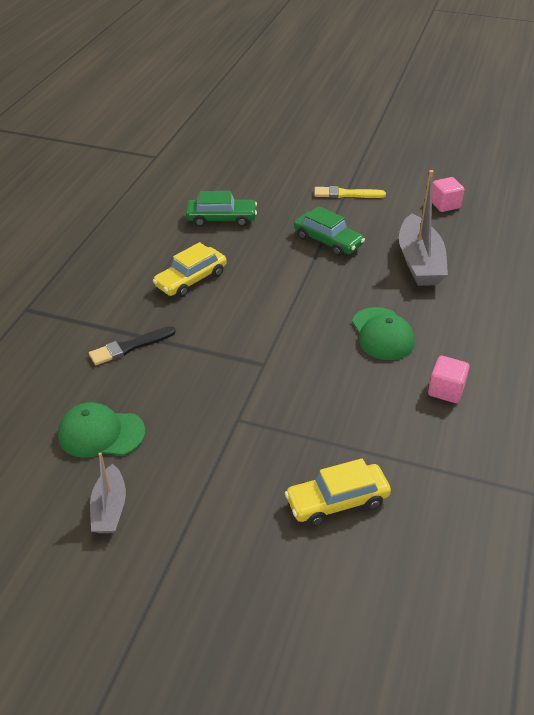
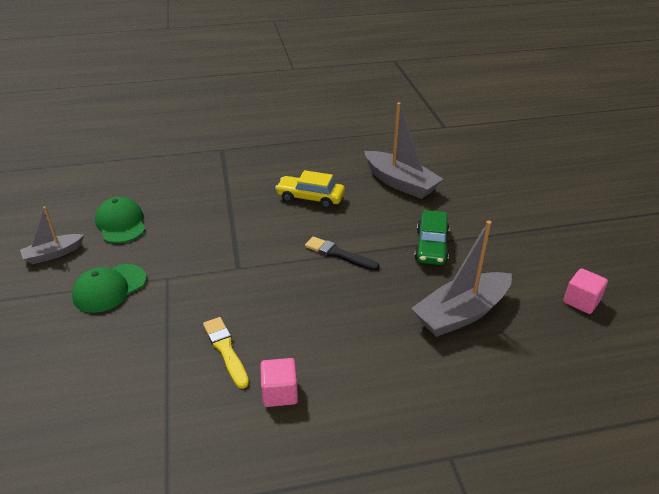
camera: 60 degrees right, 5 degrees down
(130, 347) = (214, 201): black brush -> black brush (339, 254)
(221, 219) = (400, 183): green car -> grey boat
(337, 501) = (101, 364): yellow car -> none
(346, 194) = (515, 232): yellow brush -> yellow brush (225, 350)
(382, 334) = (328, 323): green cap -> green cap (109, 288)

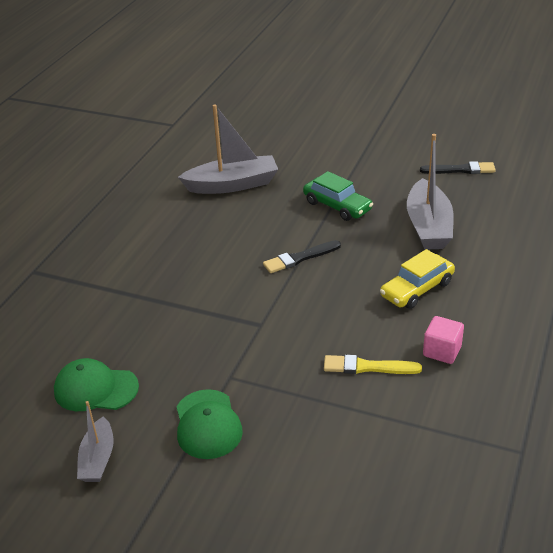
camera: 55 degrees left, 0 degrees up
(310, 198) = (197, 243): yellow car -> yellow car (417, 289)
(581, 301) = (460, 170): pink cube -> black brush

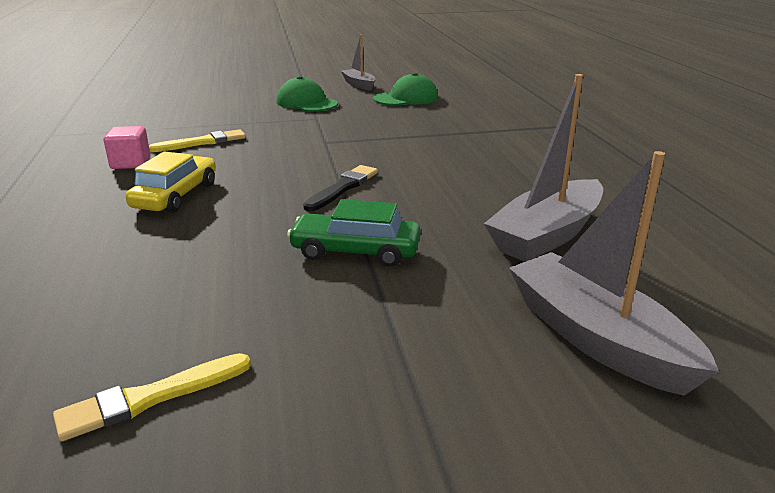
camera: 145 degrees right, 10 degrees down
(428, 226) = (186, 263): grey boat -> grey boat (597, 338)
(460, 170) = (150, 398): black brush -> yellow brush

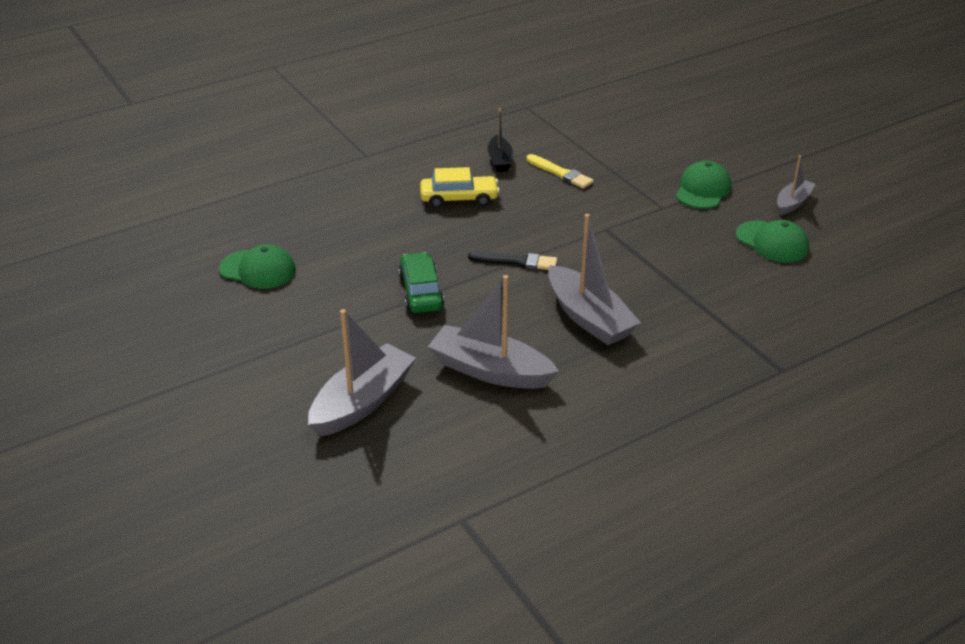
camera: 70 degrees right, 10 degrees up
(130, 163) = (500, 160): pink cube -> black boat
(150, 398) = (258, 269): yellow brush -> green cap
(471, 173) = (589, 318): none -> grey boat

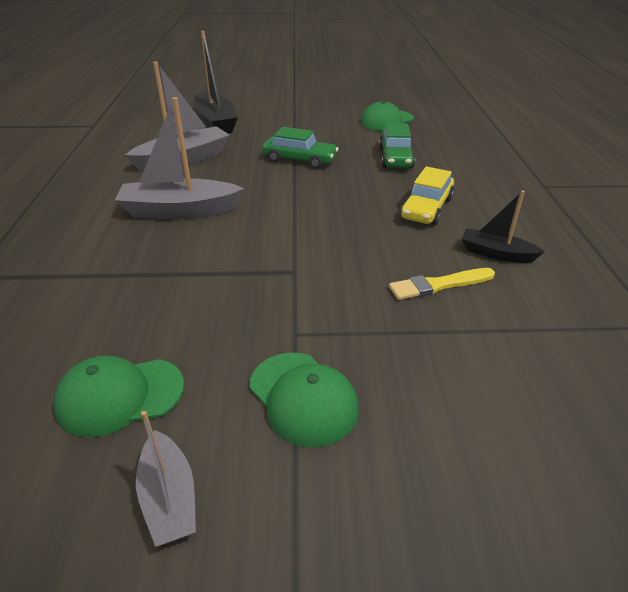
camera: 120 degrees right, 0 degrees up
(362, 402) = (215, 122): grey boat -> black boat
(366, 237) = (395, 158): none -> green car
(516, 262) = (294, 205): black brush -> none

